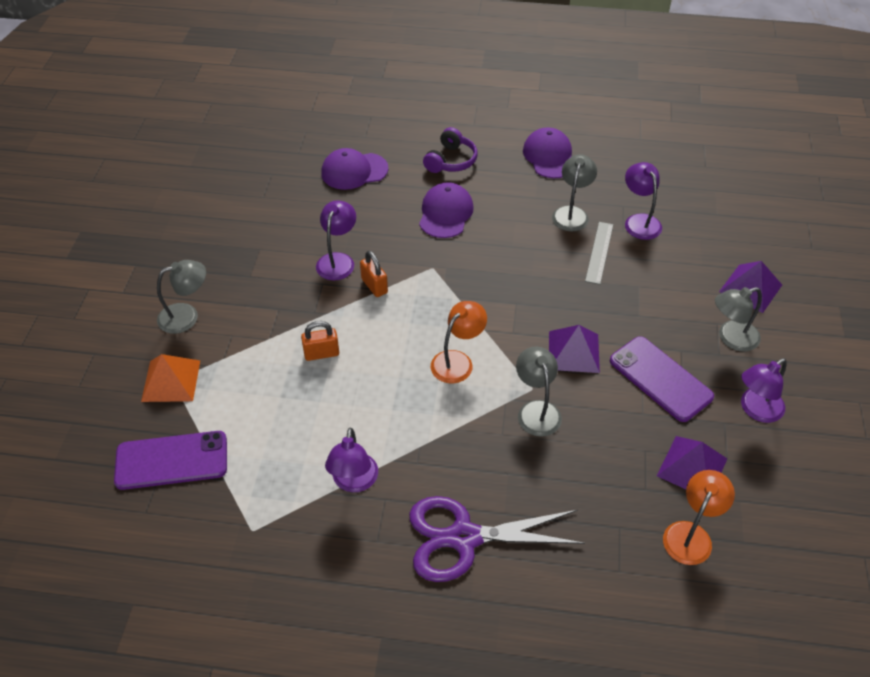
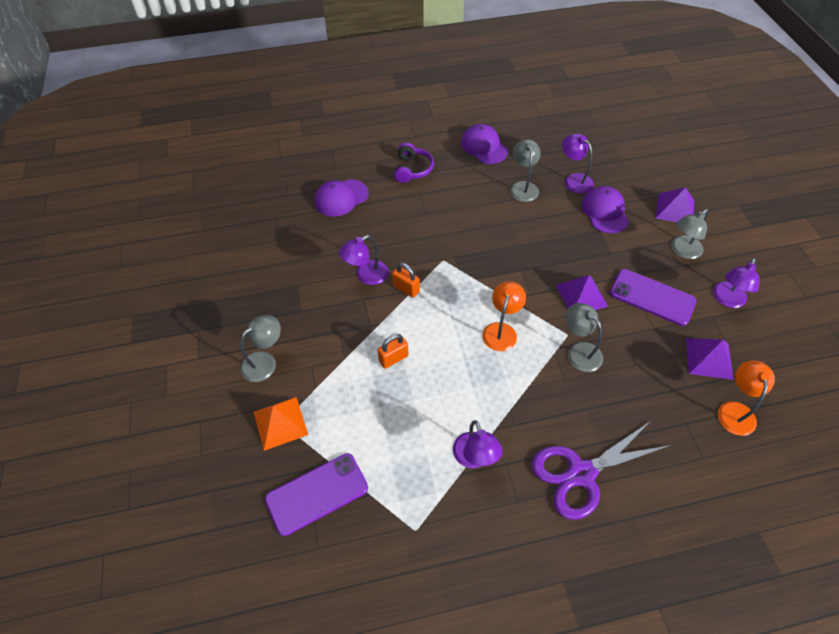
camera: 20 degrees left, 5 degrees up
(338, 260) = (366, 276): purple lamp -> purple lamp turned 120 degrees counterclockwise
(445, 213) = (430, 213): purple cap -> purple cap (605, 212)
(599, 252) = (559, 212): grey ruler -> none

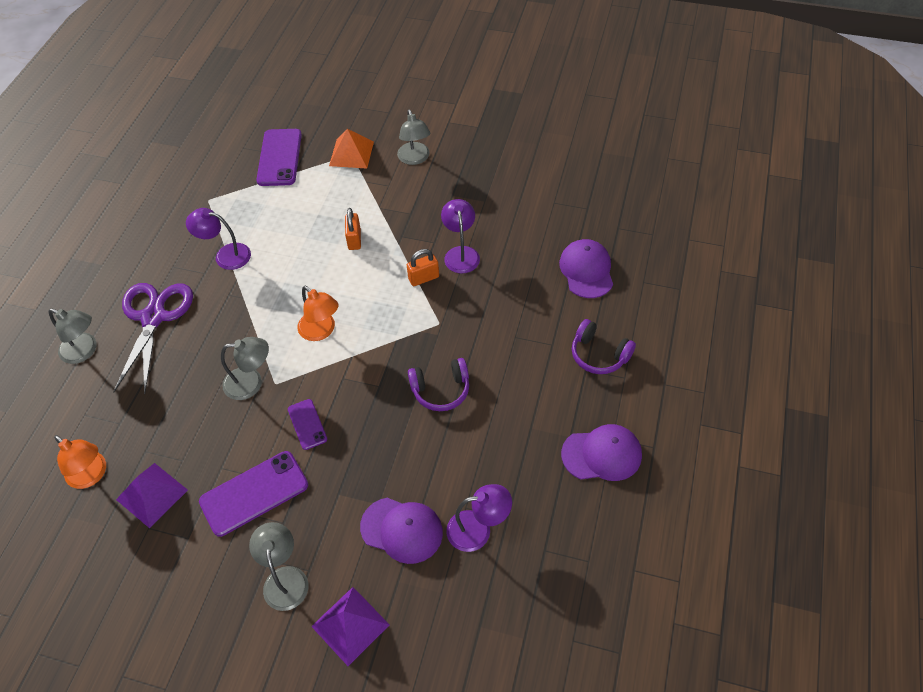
camera: 120 degrees right, 0 degrees up
(497, 235) = (441, 390): none -> purple headphones
(523, 187) = (500, 459): grey lamp -> grey lamp (84, 351)
(581, 295) = (307, 424): purple pyramid -> purple phone
(727, 300) = (191, 573): purple lamp -> none

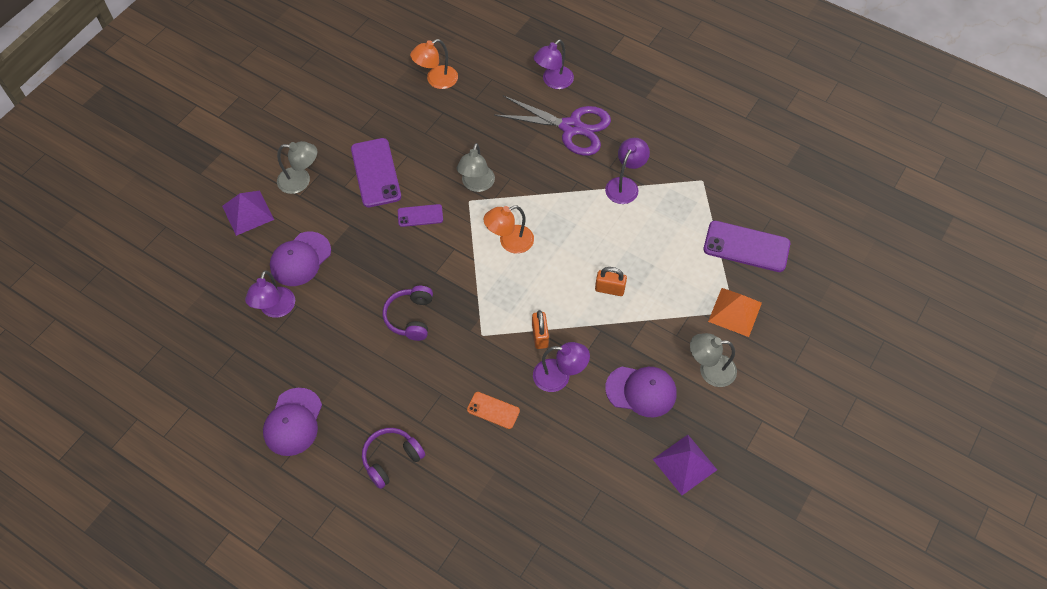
camera: 105 degrees right, 5 degrees up
(84, 351) = (553, 82): grey lamp -> purple lamp
(152, 494) = (404, 113): purple pyramid -> purple pyramid (685, 464)
(515, 292) = (493, 410): none -> orange phone
(586, 270) = (495, 487): purple cap -> purple cap (641, 391)

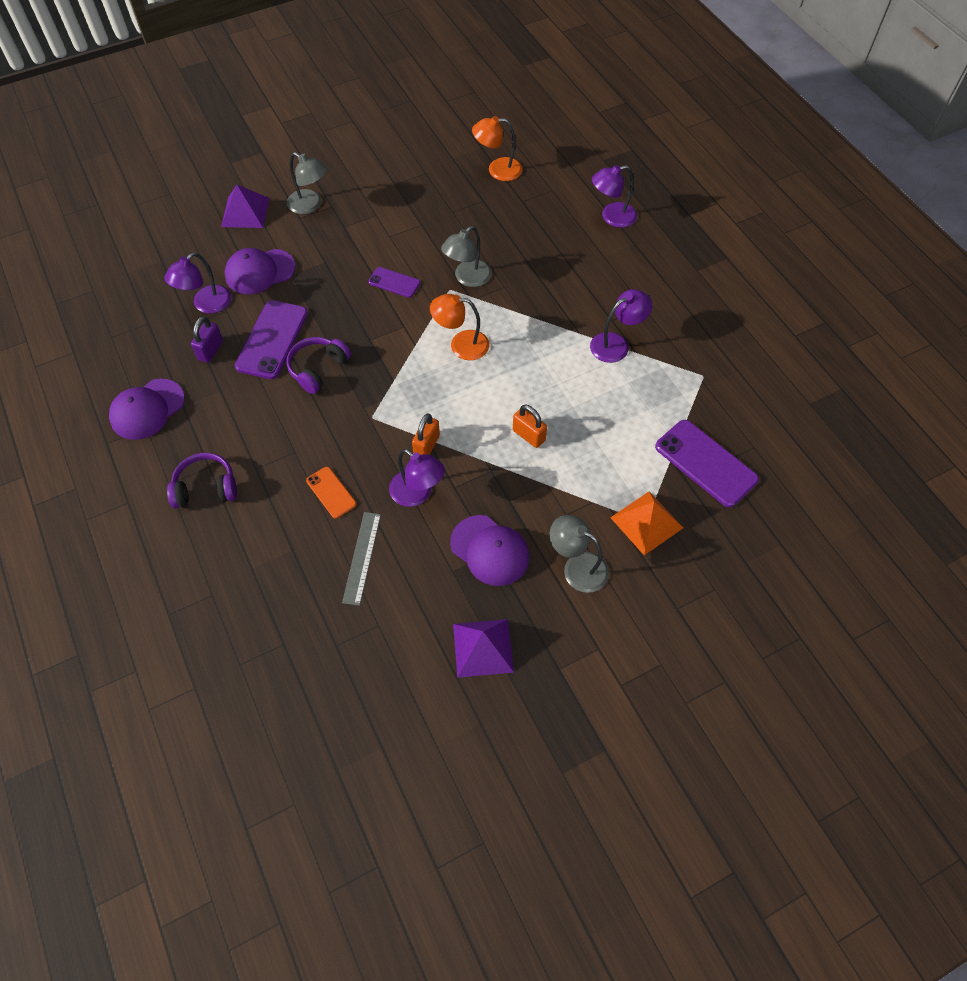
camera: 30 degrees right, 0 degrees up
(309, 346) = (210, 350): none -> purple padlock
(376, 173) = (382, 227): purple phone -> purple phone (272, 340)
(552, 447) = (362, 557): none -> grey ruler
(571, 127) = (599, 266): purple scissors -> none

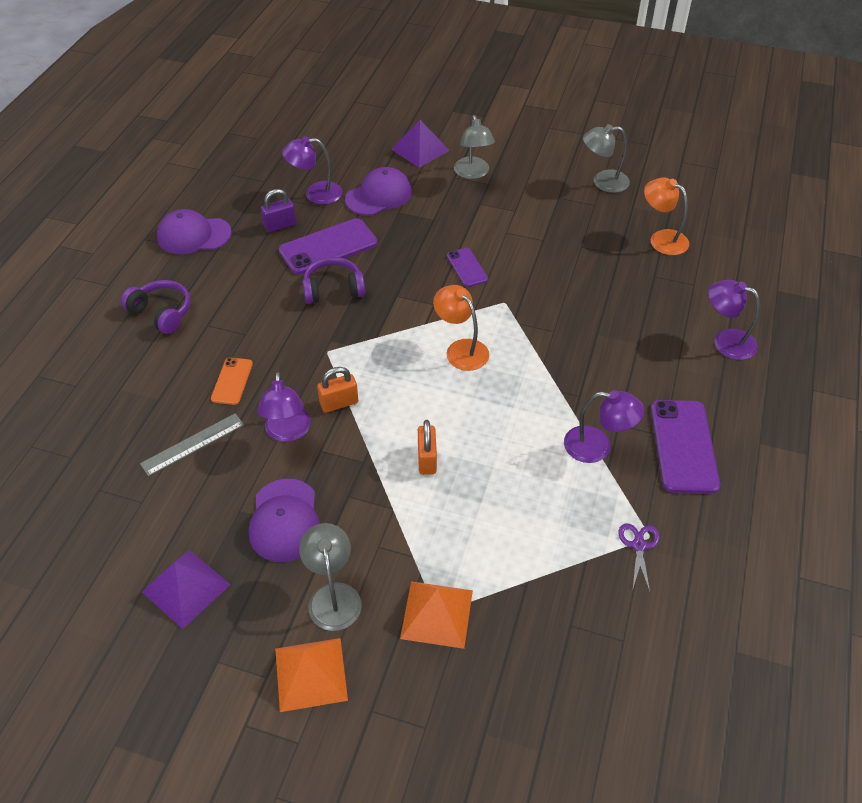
camera: 45 degrees right, 10 degrees down
(260, 272) = (379, 196): purple cap -> purple cap turned 120 degrees clockwise
(467, 278) = (530, 304): grey lamp -> grey lamp (603, 182)
(621, 622) = (311, 674): none -> orange pyramid
(703, 386) = (638, 545): none -> purple scissors
(705, 463) = (555, 613): purple phone -> purple phone (683, 446)

